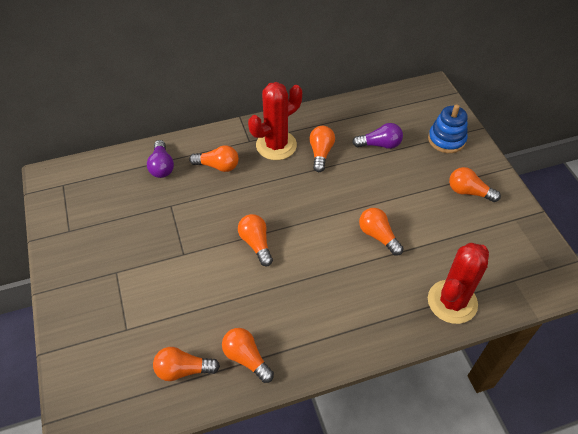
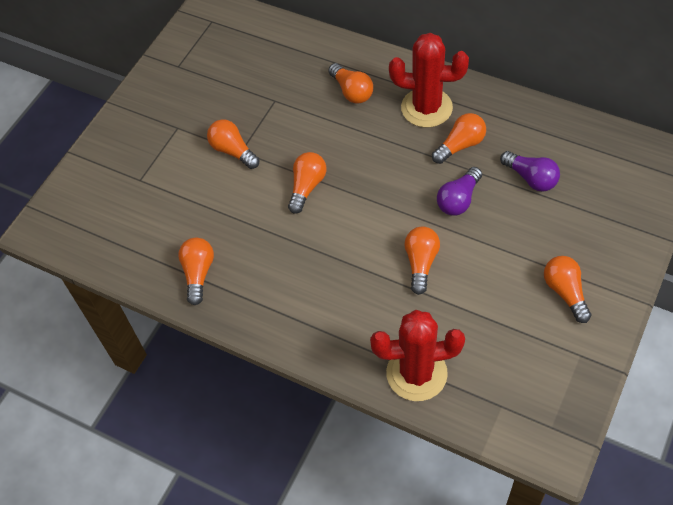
camera: 50 degrees right, 5 degrees up
(162, 166) = (304, 58): purple light bulb -> purple light bulb (458, 200)
(183, 369) = (146, 244): orange light bulb -> orange light bulb (233, 151)
(446, 139) = (611, 223): blue stacking toy -> none

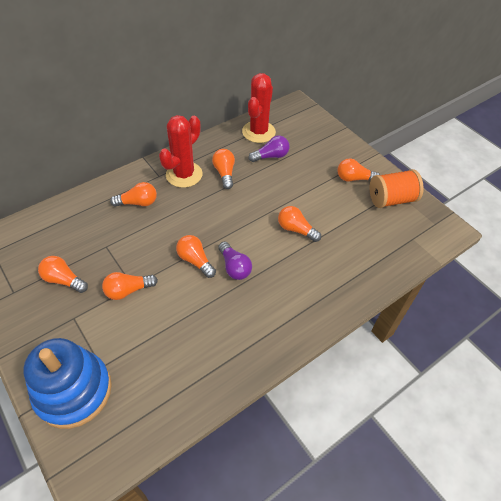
camera: 70 degrees left, 5 degrees down
(106, 174) = (73, 391): none -> blue stacking toy
(198, 273) = (221, 360): orange light bulb -> orange light bulb (64, 280)
(416, 373) = (373, 267): red cactus -> red cactus (258, 132)
(458, 200) = (263, 192): purple light bulb -> purple light bulb (234, 267)
(559, 354) = (391, 199): none -> orange spool

